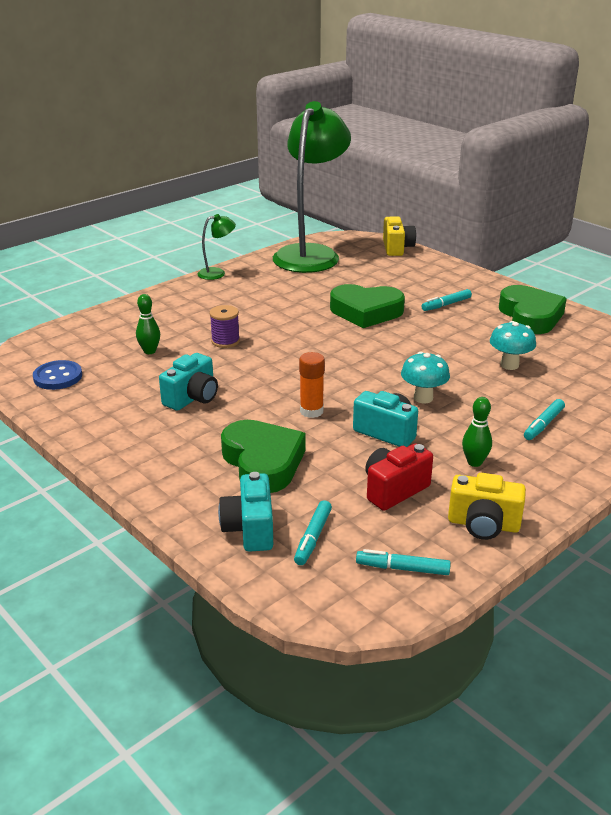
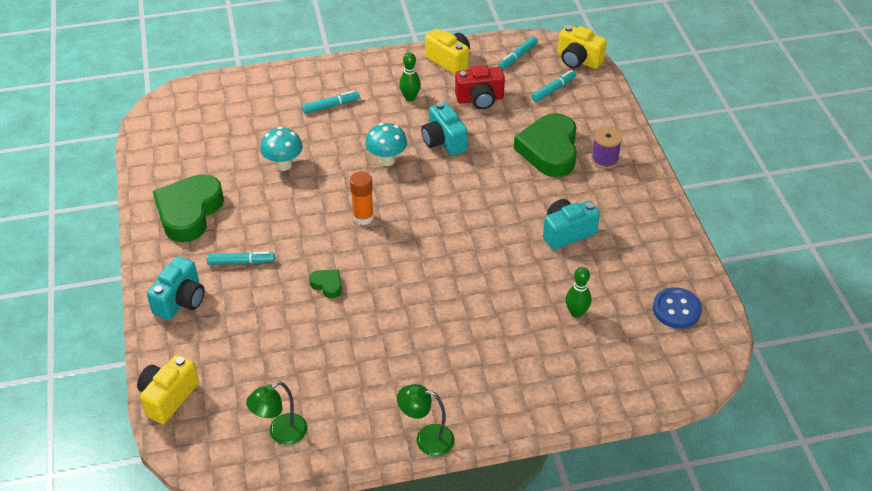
camera: 150 degrees left, 15 degrees up
(225, 341) = (496, 297): purple spool -> purple spool (604, 159)
(250, 529) = (588, 108): turquoise camera -> turquoise camera (181, 301)
(311, 254) = (281, 434): green lamp -> green lamp, size x0.40
(311, 411) = (481, 181): orange glue stick -> orange glue stick (363, 217)
(311, 598) = (578, 60): none -> yellow camera
(366, 312) = (327, 285): green heart -> green heart, size x0.43
(402, 568) = (517, 56): turquoise marker -> turquoise marker turned 90 degrees clockwise

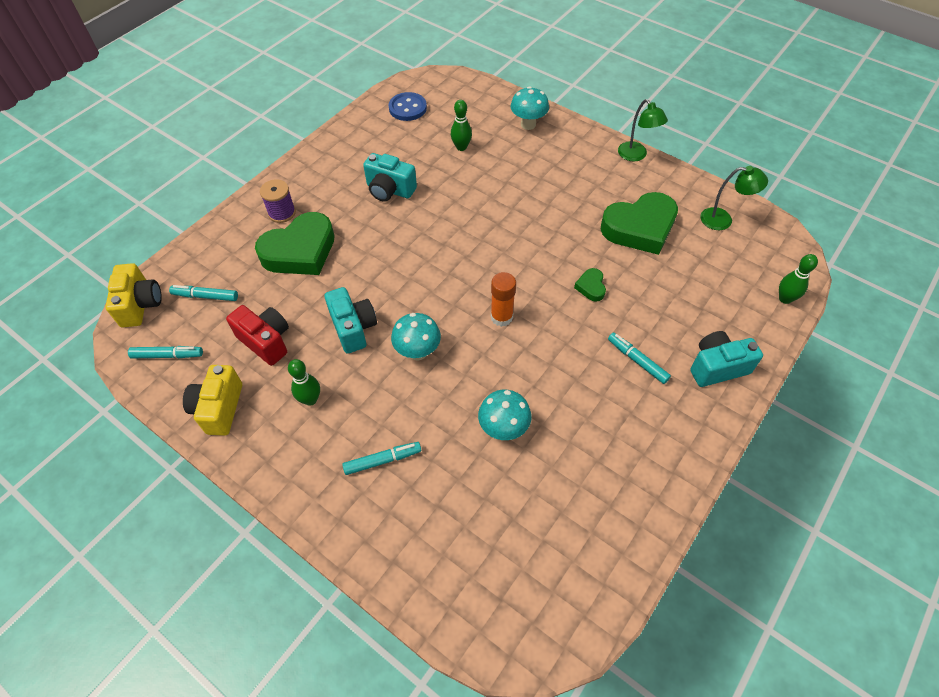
camera: 130 degrees left, 10 degrees up
(168, 397) = (785, 299): yellow camera -> green bowling pin
(189, 212) = (638, 453): green heart -> green heart (640, 228)
(331, 106) = (382, 460): turquoise marker -> turquoise marker turned 135 degrees clockwise
(443, 141) = (353, 328): turquoise camera -> turquoise camera turned 45 degrees counterclockwise
(560, 386) = (528, 124): none -> turquoise mushroom

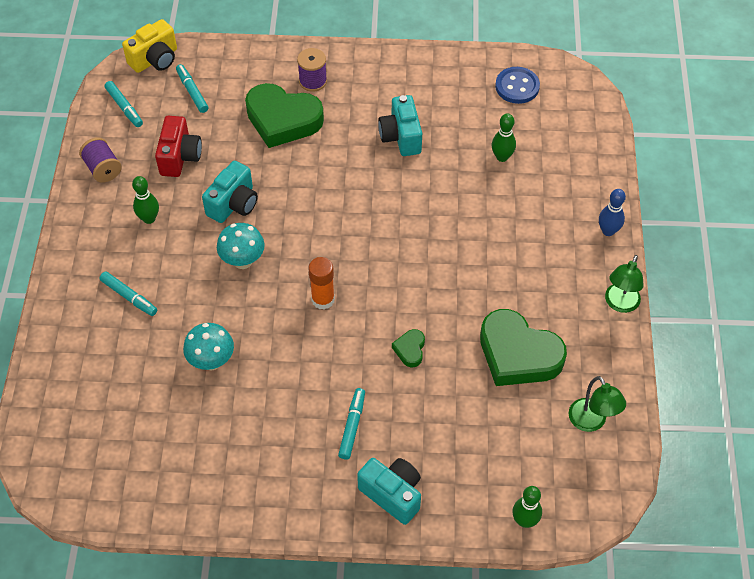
camera: 55 degrees right, 0 degrees up
(219, 408) = (103, 169): yellow camera -> purple spool
(528, 124) = (582, 191): turquoise mushroom -> none
(571, 130) = (608, 231): none -> blue bowling pin
(591, 287) = (410, 350): green heart -> green heart turned 45 degrees counterclockwise

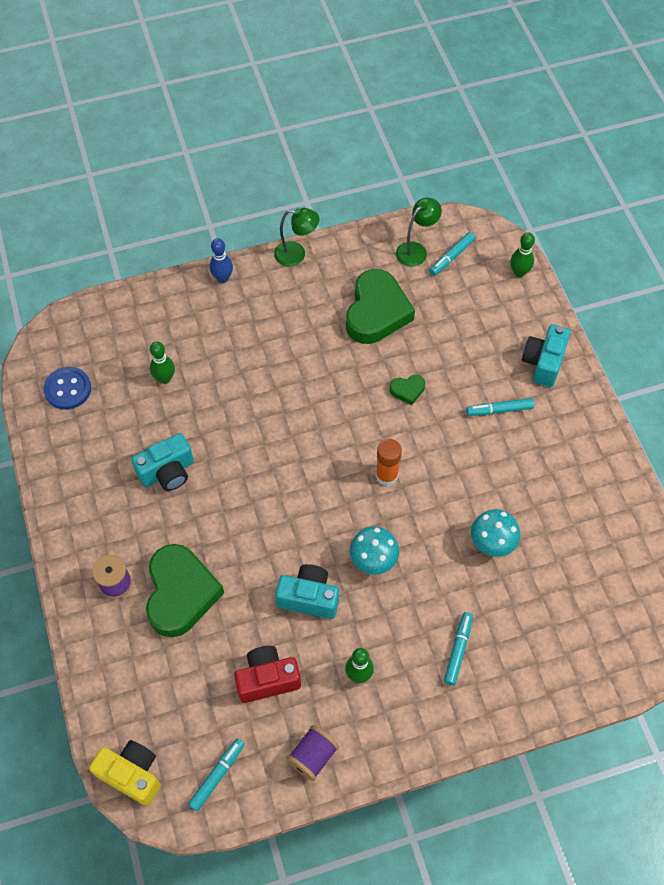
camera: 110 degrees left, 5 degrees up
(192, 92) = (169, 707): turquoise marker -> turquoise marker (451, 257)

